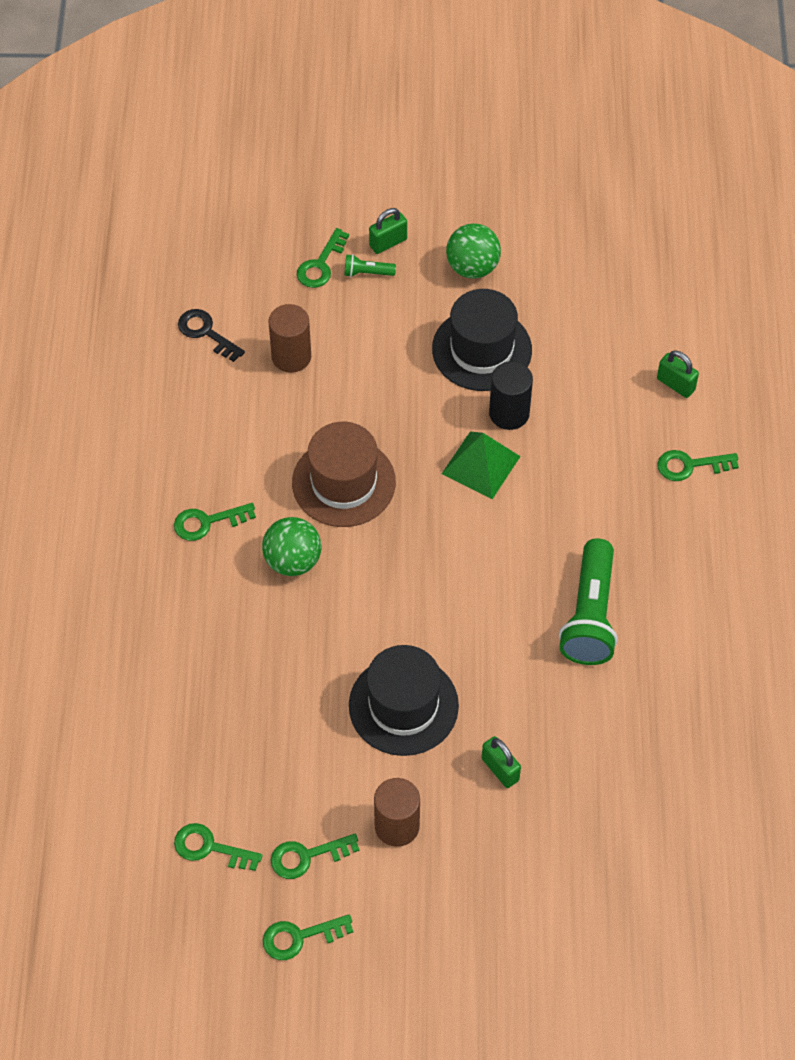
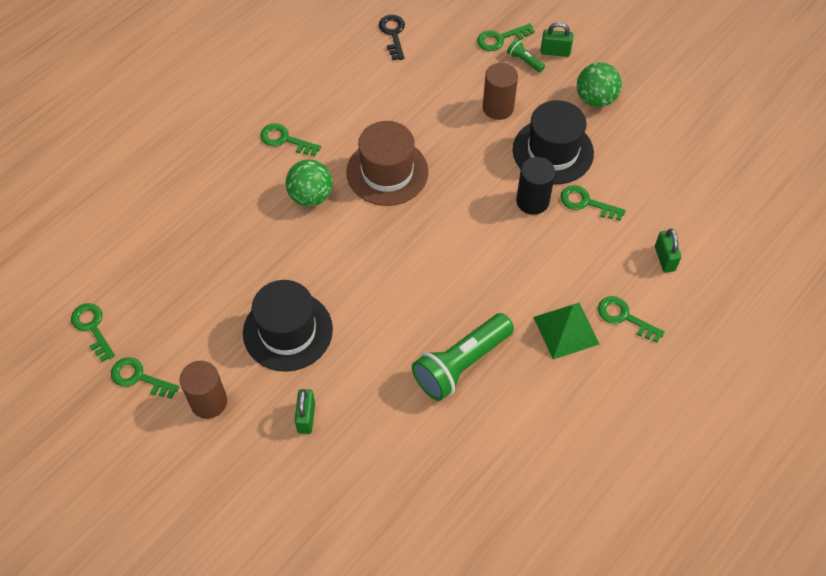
camera: 40 degrees right, 0 degrees up
(291, 356) = (429, 79): brown cylinder -> brown cylinder (498, 108)
(299, 937) = (85, 423): green key -> green key (586, 203)
(480, 465) = (483, 220): green pyramid -> green pyramid (566, 330)

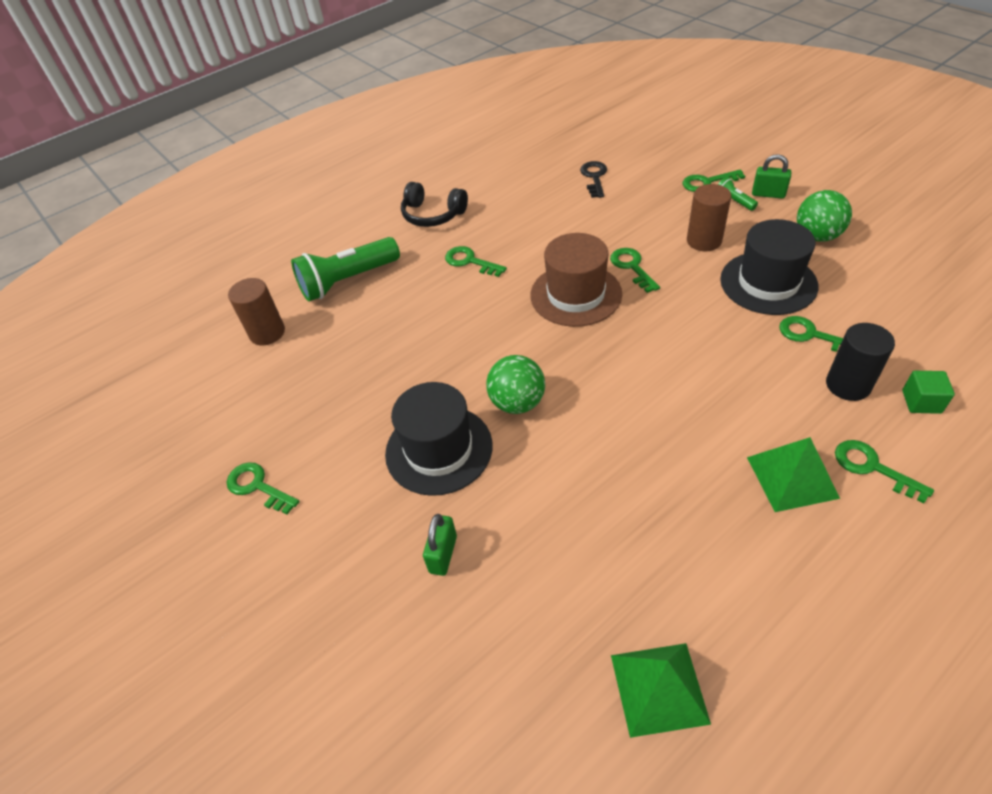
camera: 15 degrees right, 10 degrees down
(92, 328) = (224, 428): green key -> green key (632, 267)
(209, 402) = (329, 523): brown cylinder -> brown cylinder (267, 333)
(239, 85) = (432, 215): none -> black headphones
(311, 196) = (488, 313): green ball -> green ball (517, 403)
(461, 364) = (649, 507): green flashlight -> green flashlight (347, 281)
(473, 494) = (659, 688): none -> green pyramid
(532, 201) = (744, 330): black cylinder -> black cylinder (848, 385)
(664, 258) = (921, 402): green padlock -> green cube

